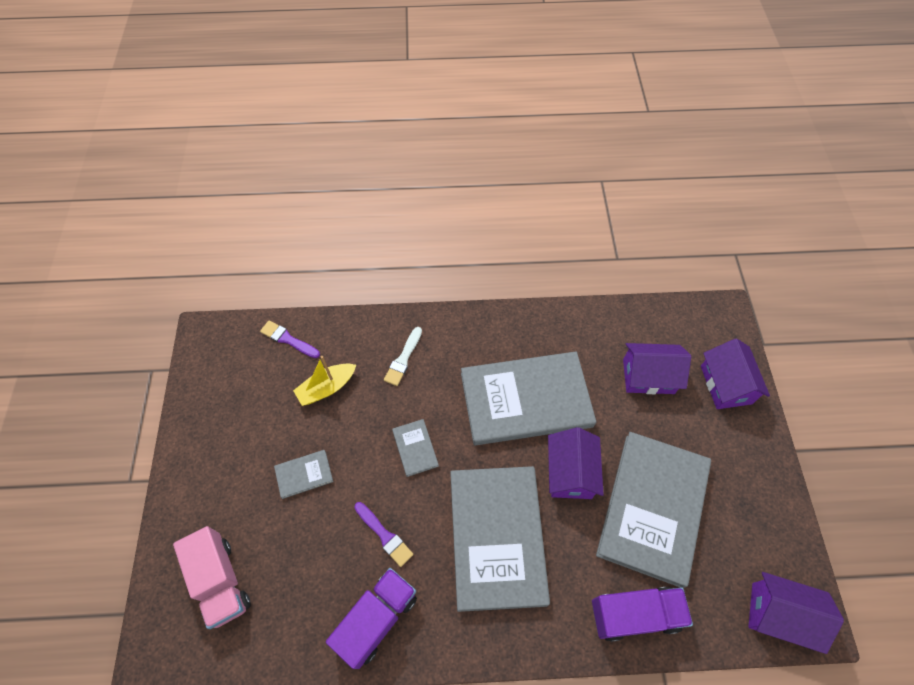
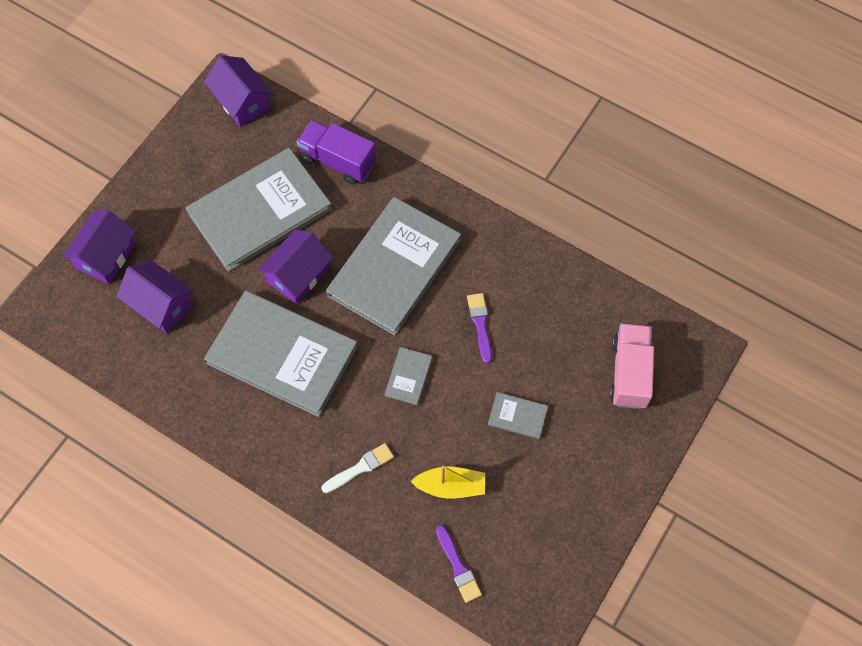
camera: 145 degrees left, 5 degrees up
(377, 619) = (523, 272): purple truck -> none

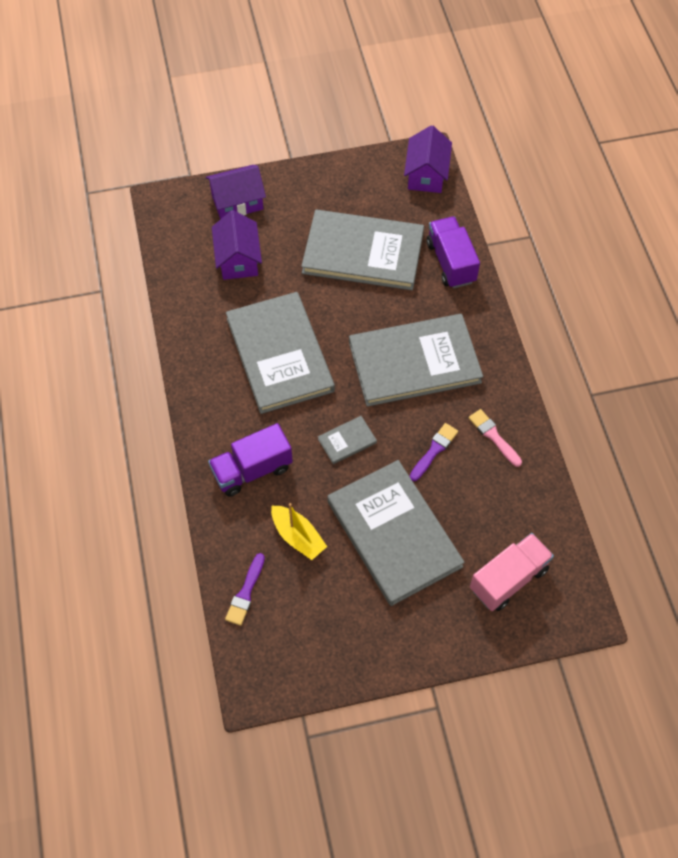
camera: 45 degrees right, 5 degrees down
(298, 275) = (344, 313): purple house -> none
(360, 468) = (252, 470): white brush -> purple truck
(511, 274) = (493, 436): none -> pink brush
(517, 416) = (393, 534): grey book -> grey book, size x2.45

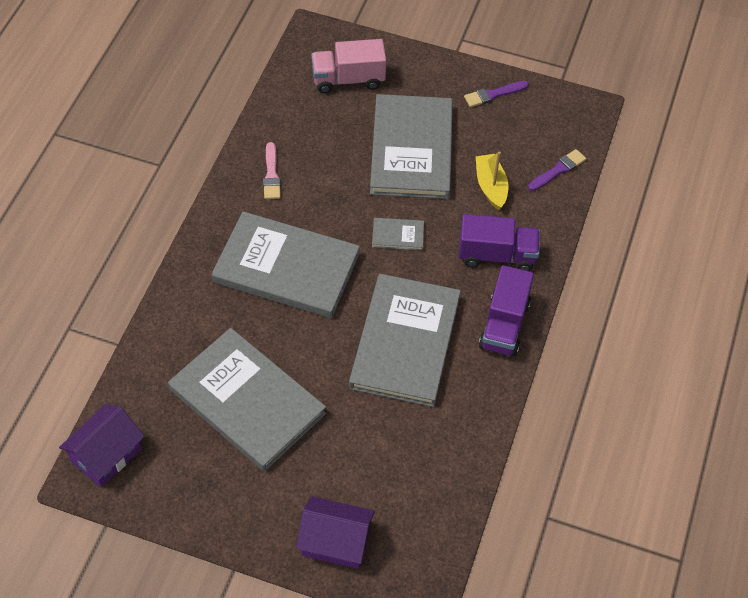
camera: 150 degrees left, 5 degrees down
(238, 259) = (380, 468): purple house -> none
(434, 450) = (330, 190): purple brush -> purple brush (493, 94)
(451, 262) = (170, 342): purple truck -> purple truck (504, 325)

